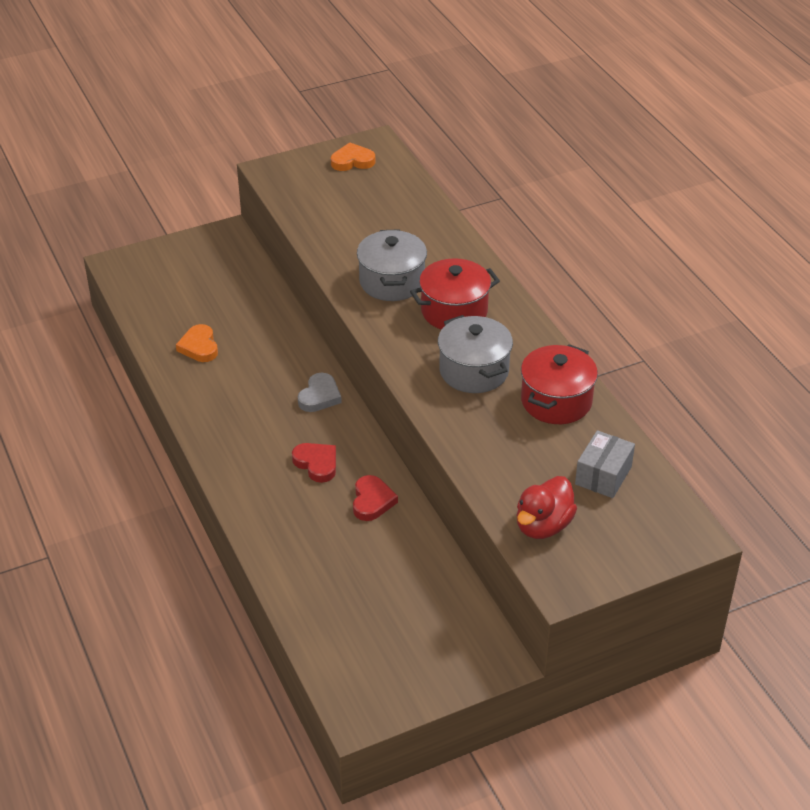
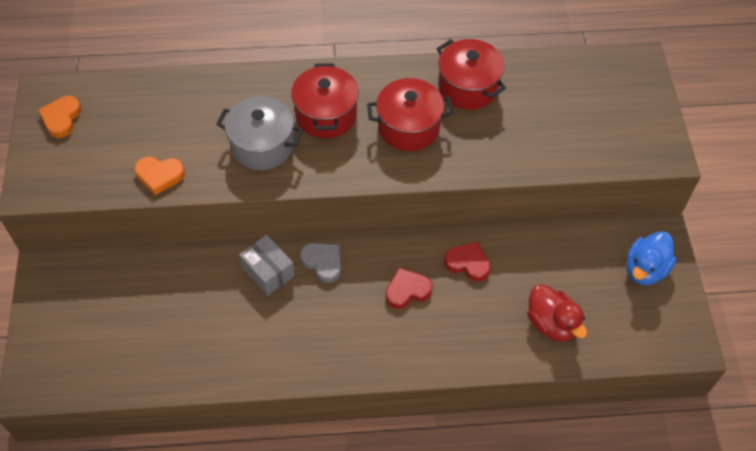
camera: 70 degrees left, 15 degrees up
(199, 347) = (205, 342): orange heart -> orange heart (159, 175)
(440, 654) = (645, 269): none -> blue duck
(474, 371) = (408, 127): grey pot -> red pot
(543, 525) = (601, 144): red duck -> red duck (551, 323)
(603, 475) = (561, 89): grey box -> grey box (268, 272)

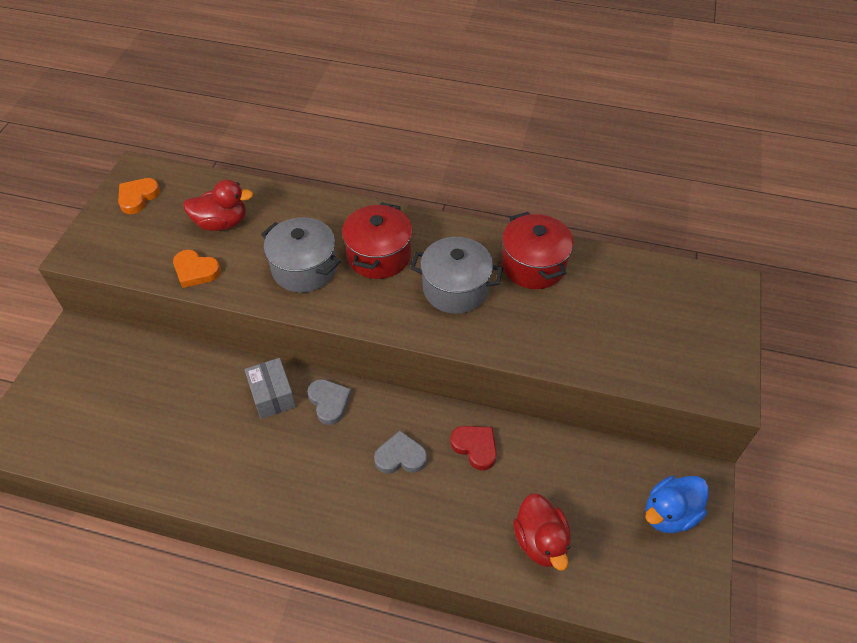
camera: 20 degrees right, 5 degrees down
(160, 122) = (222, 223): none -> red duck
(407, 290) = (400, 456): red heart -> grey heart
(408, 127) = (455, 289): red pot -> grey pot

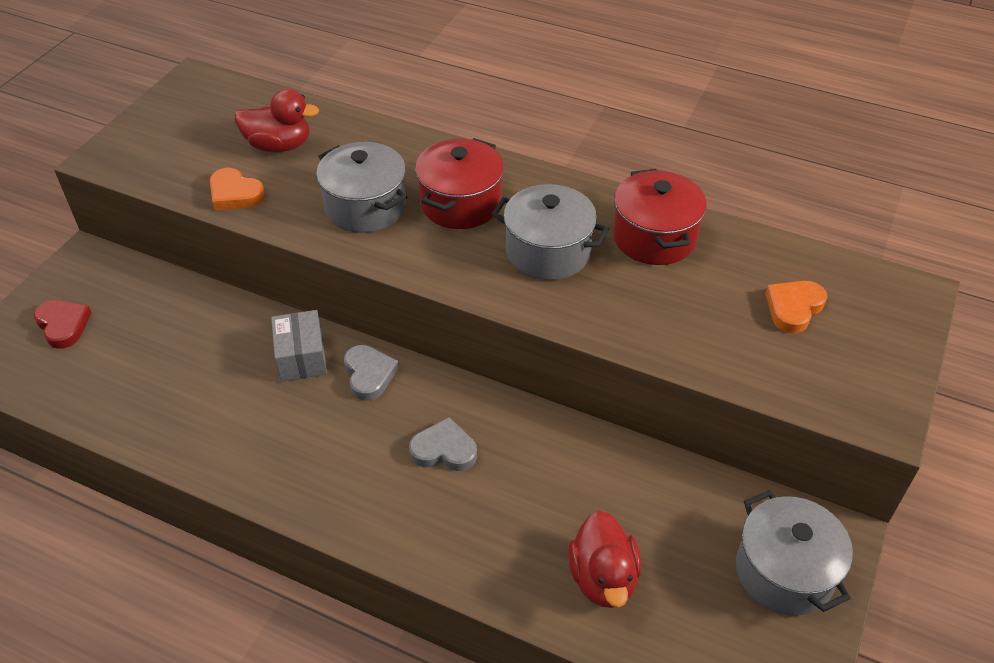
camera: 10 degrees right, 5 degrees down
(138, 197) = (188, 107): orange heart -> orange heart (793, 308)
(475, 447) = (542, 453): red heart -> red heart (63, 325)
(669, 514) = (784, 572): blue duck -> grey pot

